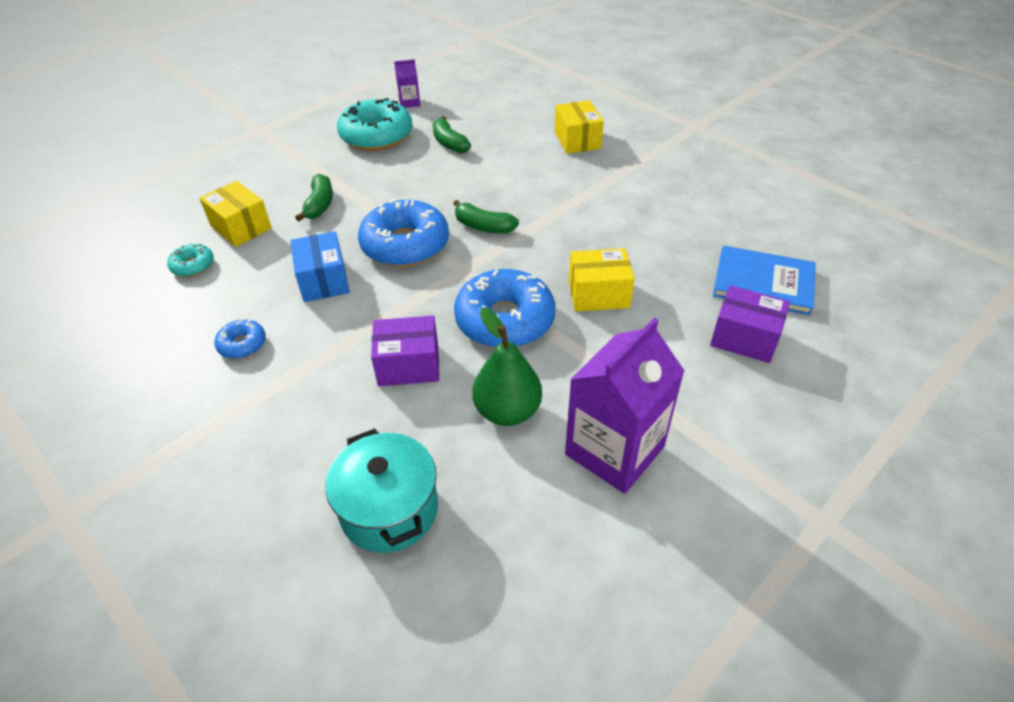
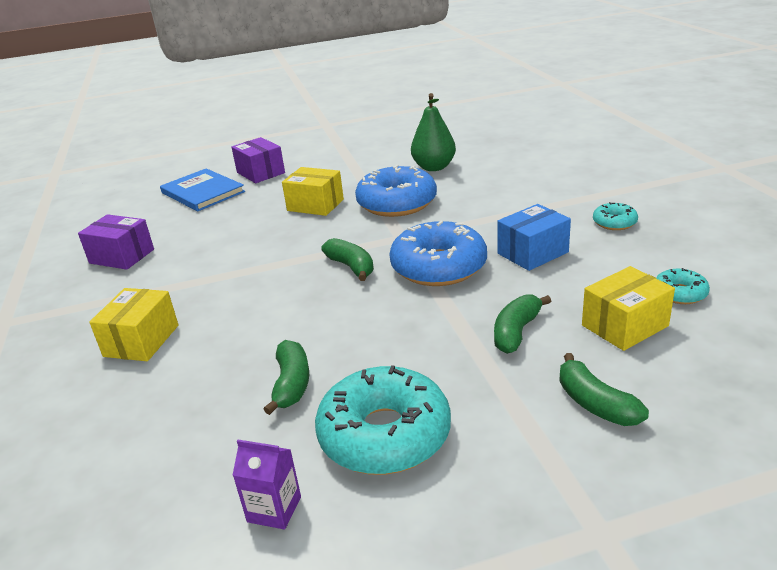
camera: 150 degrees left, 15 degrees down
(241, 227) = (624, 326): yellow box -> yellow box turned 75 degrees clockwise
(242, 344) = (614, 223): blue donut -> turquoise donut
(262, 175) = (595, 403): none -> green banana
(323, 280) = (533, 253): blue box -> blue box turned 45 degrees clockwise
(389, 509) = (523, 148): turquoise pot -> none
(408, 365) = (483, 193): purple box -> purple box (122, 256)
(614, 450) = (390, 149): purple carton -> none

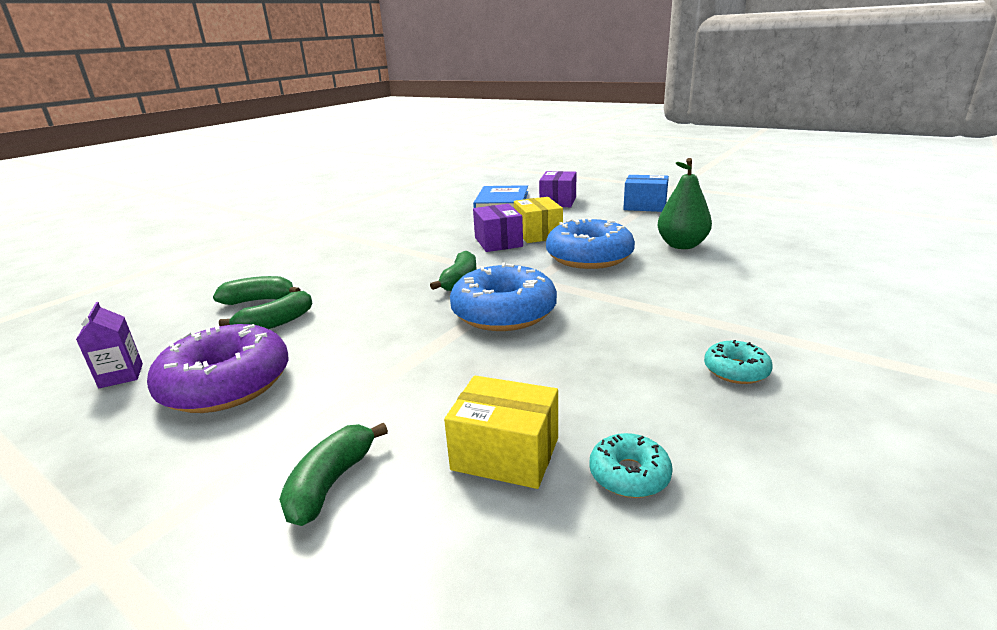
camera: 50 degrees right, 5 degrees down
(122, 256) = (391, 216): purple box -> purple box (498, 242)
(141, 340) = (297, 260): yellow box -> none
(384, 434) = (226, 384): turquoise donut -> purple donut
(516, 332) = (429, 389): green banana -> green banana (259, 300)
(533, 253) = (591, 346): blue box -> blue box (645, 206)

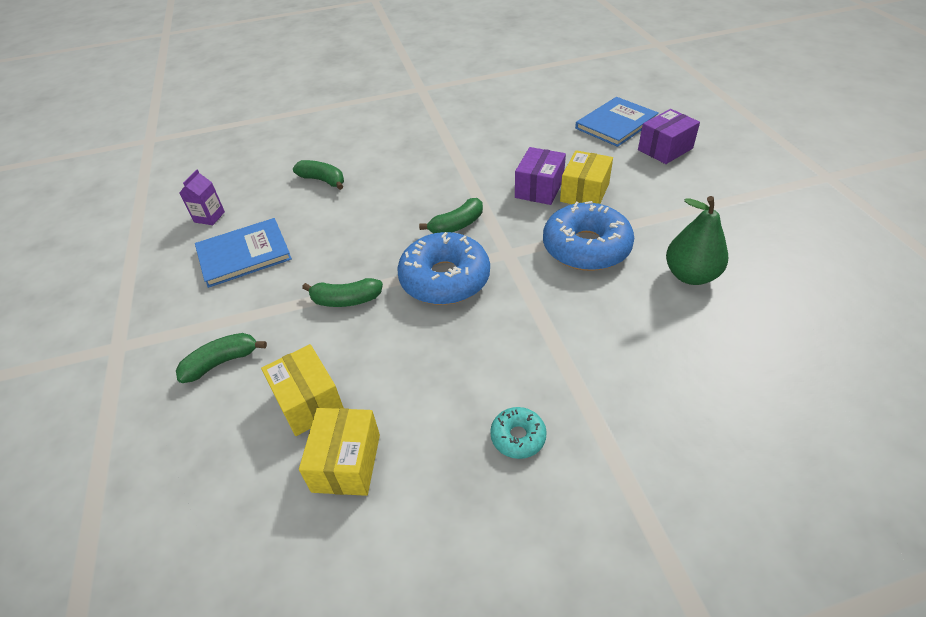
camera: 40 degrees right, 20 degrees up
(226, 384) = (244, 254): purple donut -> blue book
(275, 323) = (310, 210): green banana -> green banana (346, 300)
(629, 475) = (346, 462): turquoise donut -> yellow box
(645, 206) = (743, 196): blue box -> none

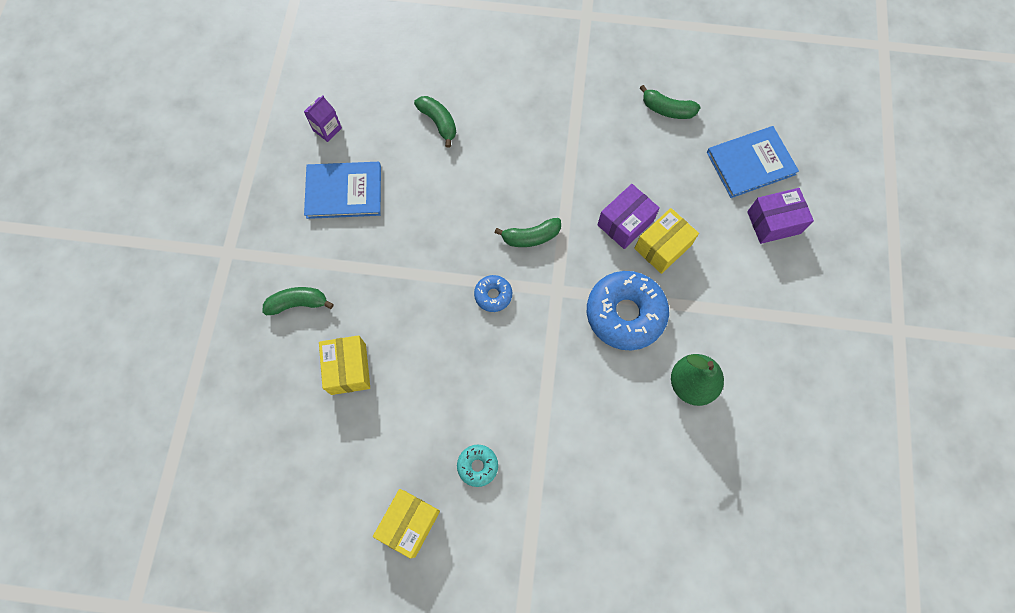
camera: 20 degrees right, 25 degrees up
(346, 300) = (407, 282): green banana -> green banana (667, 109)
(346, 462) = (357, 431): yellow box -> yellow box (409, 523)
(445, 279) = (493, 295): blue donut -> blue donut, size x0.48

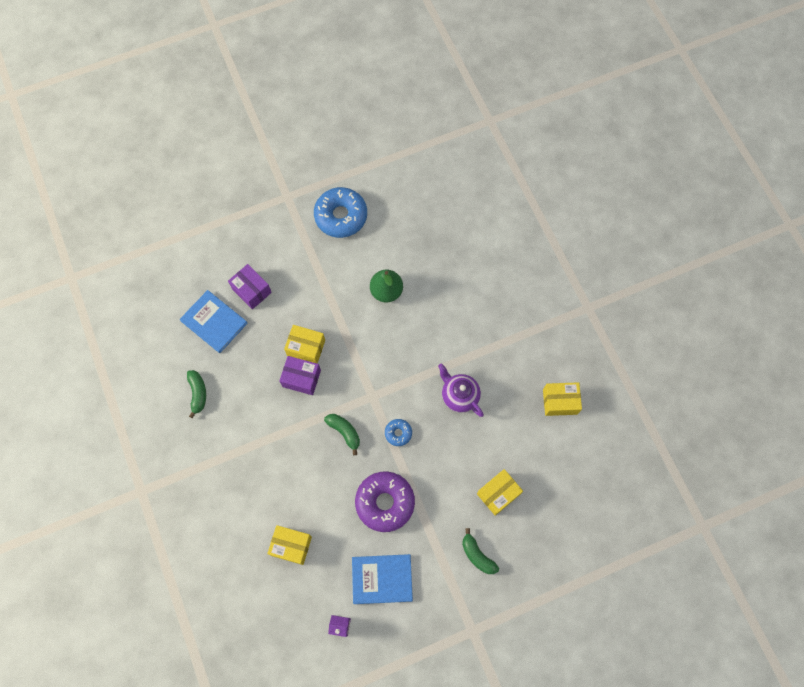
camera: 120 degrees left, 0 degrees up
(344, 191) = (382, 579): blue book -> blue book turned 60 degrees counterclockwise
(422, 237) = (385, 502): none -> purple donut
(438, 122) = (291, 546): green banana -> yellow box
(477, 466) = (506, 383): turquoise donut -> none
(496, 395) = (459, 395): none -> purple teapot
(625, 314) = (364, 348): blue donut -> blue donut (341, 216)

